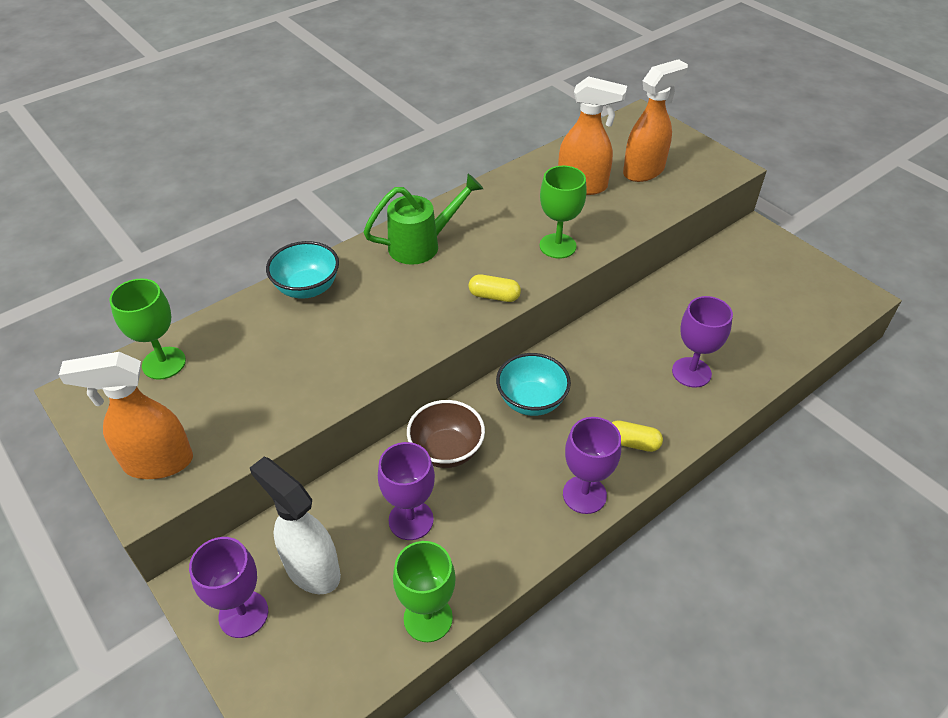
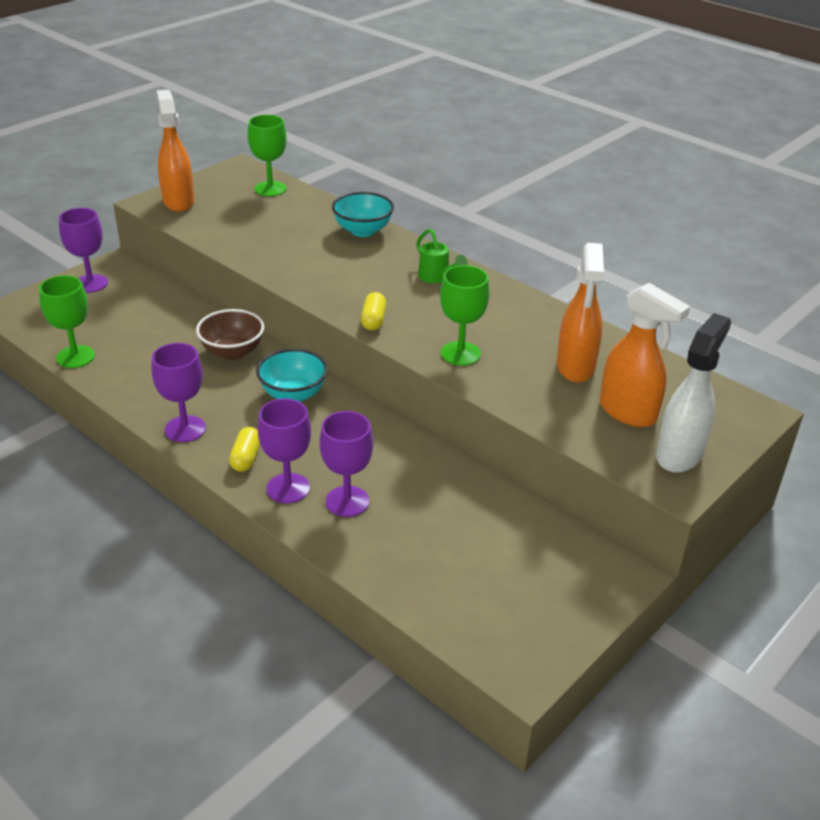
camera: 80 degrees right, 10 degrees down
(311, 569) = (123, 304): white spray bottle -> white spray bottle (679, 454)
(411, 520) = (162, 341): purple goblet -> purple goblet (288, 488)
(422, 244) = (437, 278): green watering can -> green watering can, size x0.64

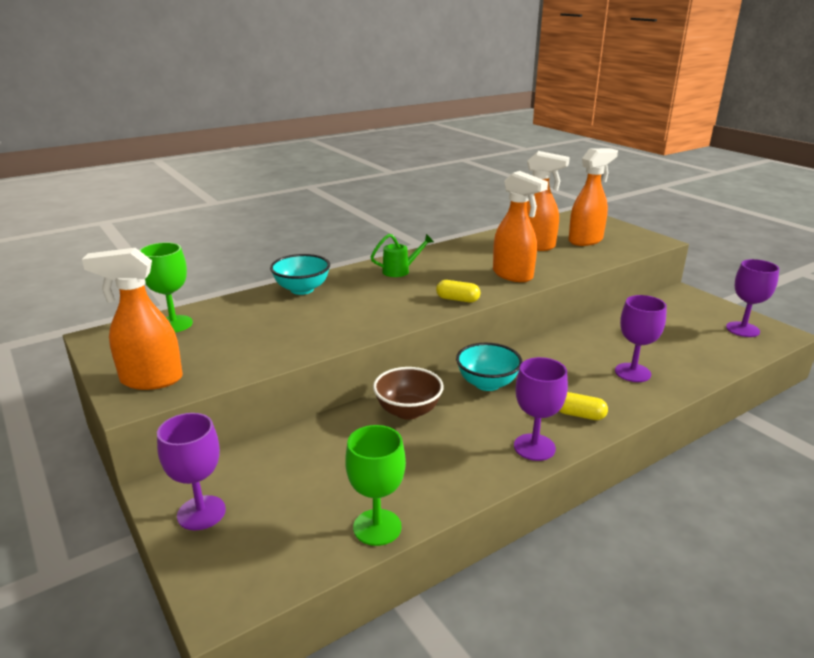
camera: 75 degrees left, 10 degrees down
(288, 488) = (619, 397): purple goblet -> purple goblet (742, 329)
(460, 353) = (513, 275): green goblet -> orange spray bottle
(679, 454) = (626, 236): white spray bottle -> none

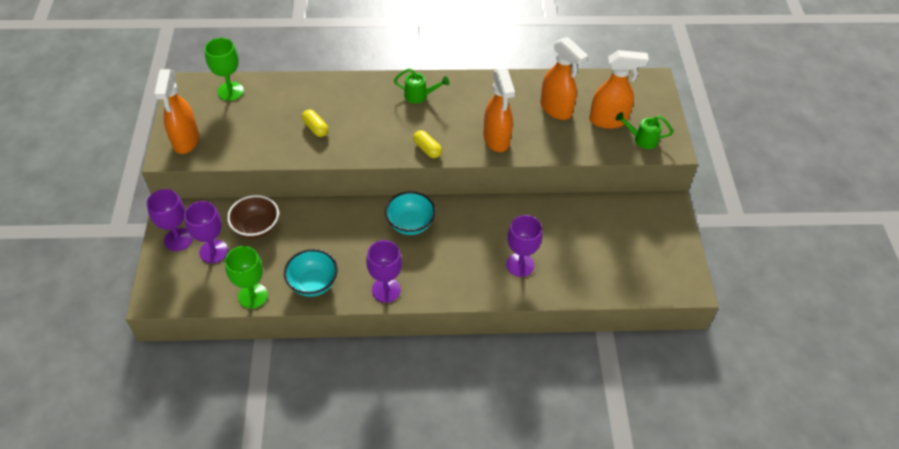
camera: 30 degrees right, 25 degrees up
(150, 380) = (186, 141): orange spray bottle -> orange spray bottle turned 120 degrees counterclockwise
(302, 289) = (334, 88): turquoise bowl -> turquoise bowl (313, 283)
(408, 411) = (340, 222): brown bowl -> brown bowl (256, 228)
(579, 415) = (441, 281): yellow capsule -> yellow capsule (315, 128)
(627, 243) = (641, 139): none -> green watering can
(742, 329) = (662, 267): purple goblet -> purple goblet (213, 251)

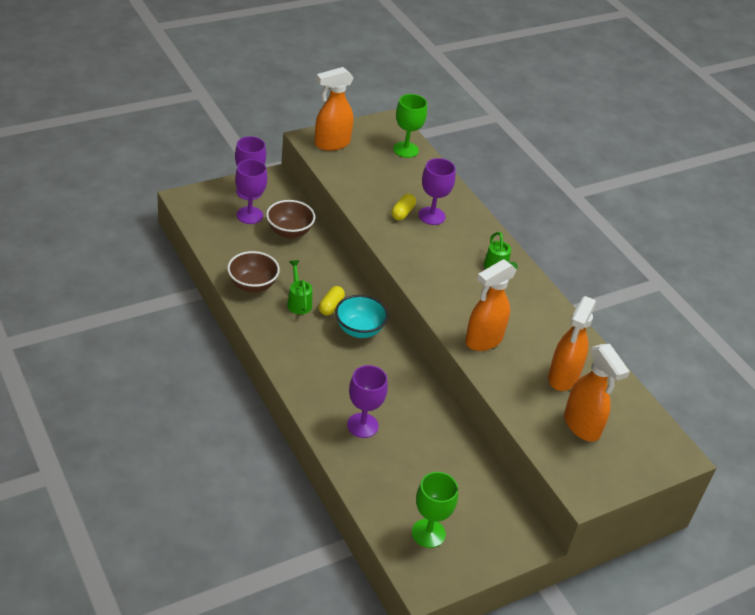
camera: 60 degrees right, 10 degrees down
(253, 296) = (218, 253): green goblet -> green goblet (428, 533)
(313, 283) = (252, 285): turquoise bowl -> brown bowl
(386, 290) = (274, 335): purple goblet -> purple goblet (431, 216)
(427, 149) = (432, 293): yellow capsule -> yellow capsule (331, 306)
(641, 139) = (576, 462): green watering can -> green watering can (298, 302)

